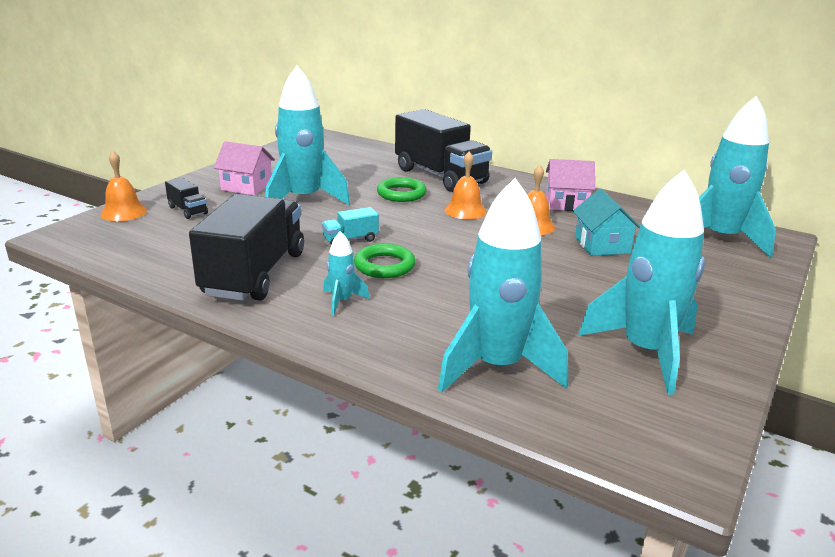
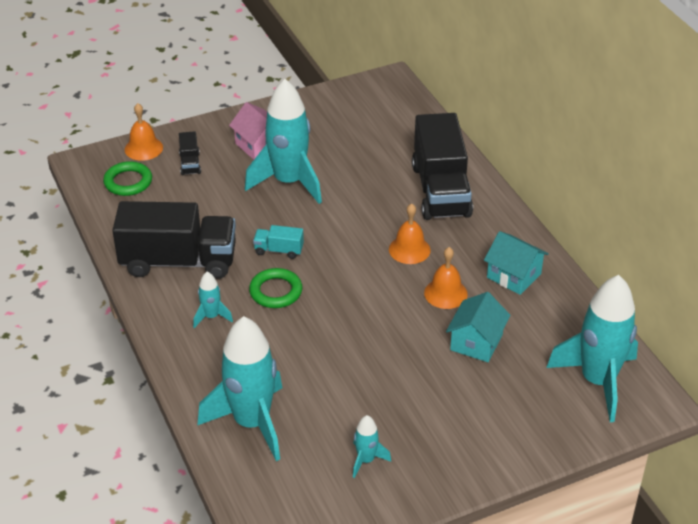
camera: 35 degrees right, 15 degrees up
(254, 274) = (179, 261): black truck -> black truck turned 45 degrees clockwise
(401, 194) = (378, 204): green ring -> green ring (128, 182)
(566, 203) = (514, 276): pink house -> turquoise house
(646, 352) = (366, 460): turquoise rocket -> turquoise rocket, size x0.45

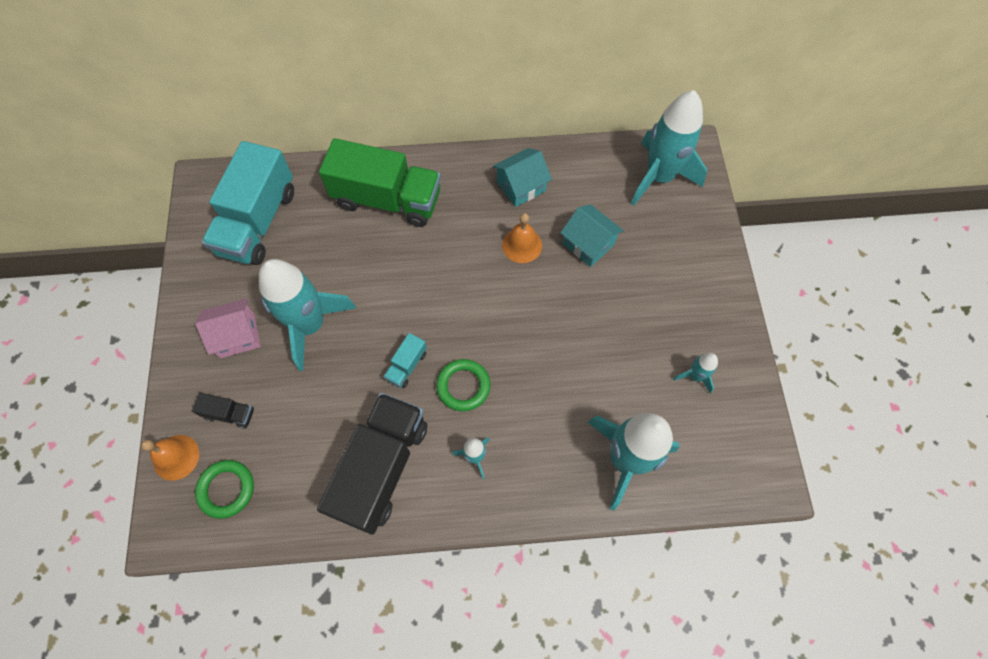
camera: 70 degrees left, 25 degrees up
(370, 122) = (258, 222): none -> turquoise truck
(409, 249) = (455, 253): orange bell -> none
(440, 190) = (387, 199): black truck -> green truck

